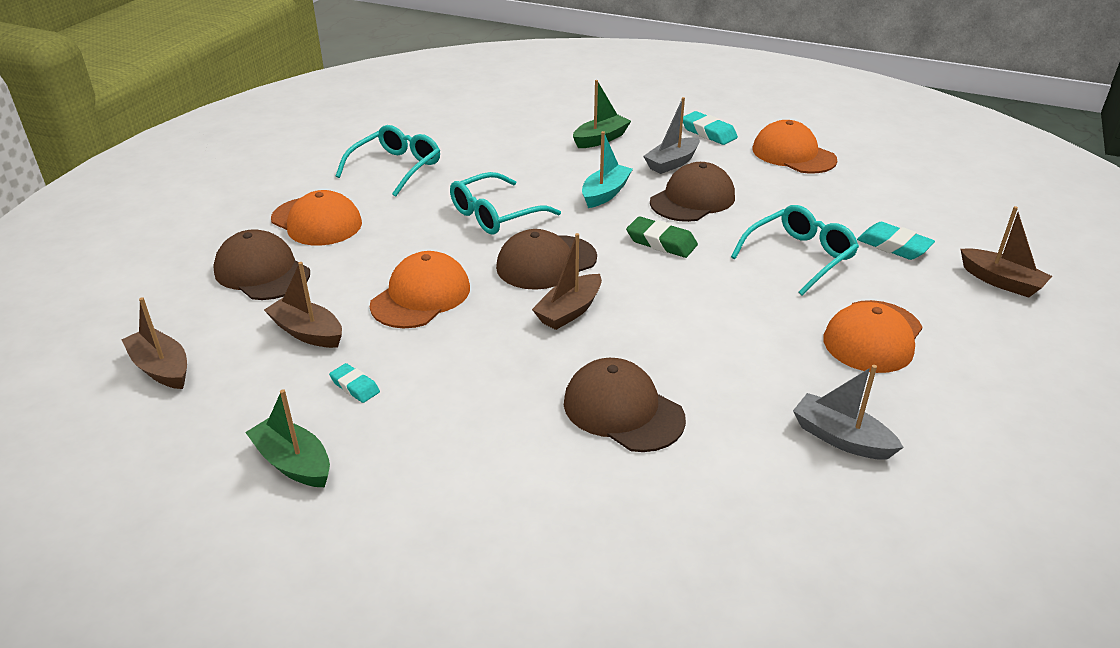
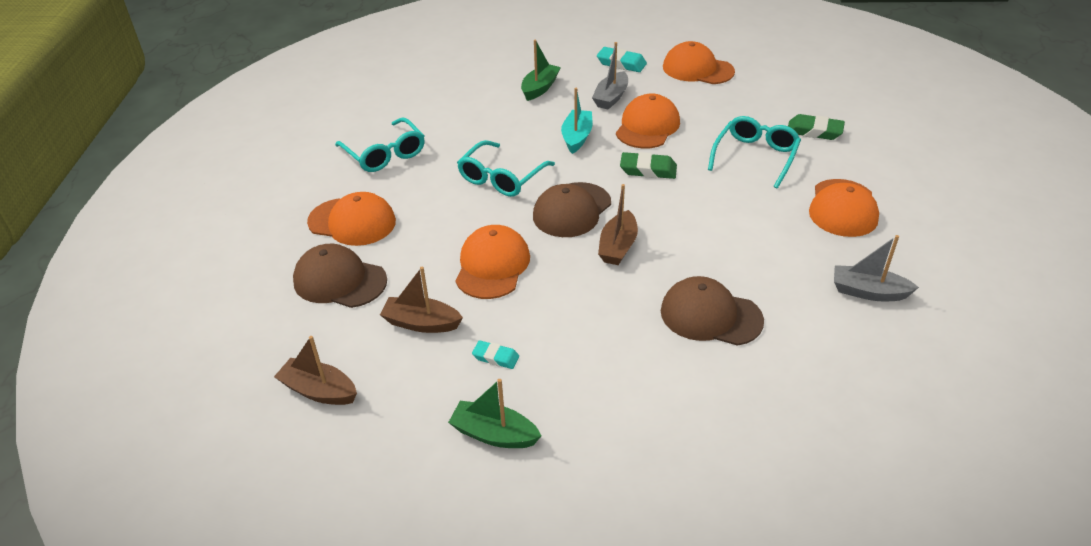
camera: 20 degrees left, 5 degrees up
(396, 168) = (385, 154): turquoise glasses -> turquoise glasses turned 135 degrees clockwise
(692, 199) = (647, 126): brown cap -> orange cap
(893, 246) = (814, 131): turquoise eraser -> green eraser
(1001, 281) = (900, 142): brown boat -> none

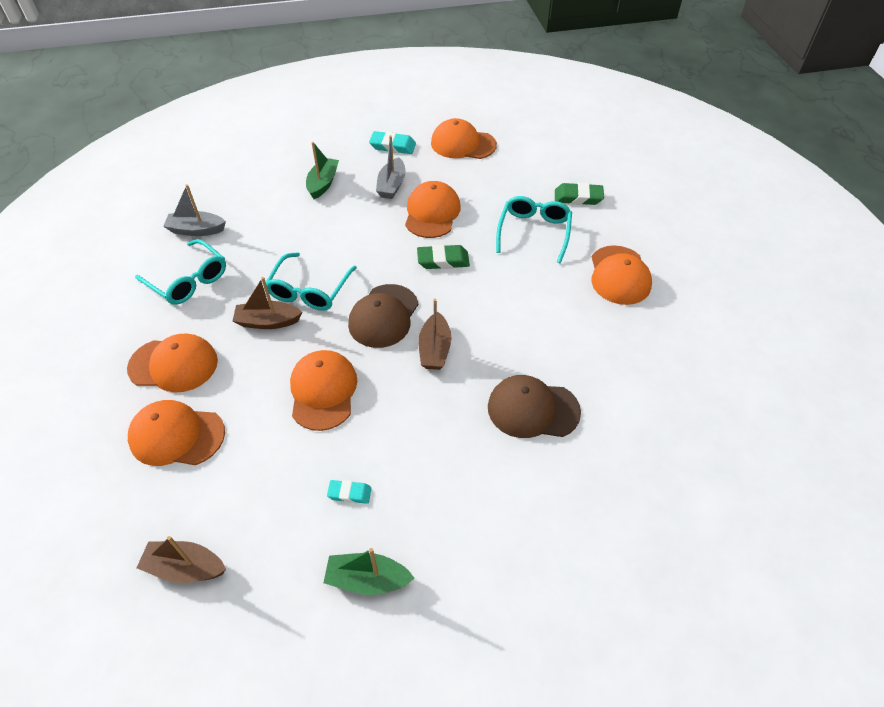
camera: 15 degrees left, 10 degrees up
(340, 281) = (177, 435): brown cap -> orange cap
(421, 323) = (270, 469): brown boat -> brown boat (268, 322)
(577, 137) = (370, 234): turquoise boat -> none
(868, 292) = (658, 359): grey boat -> grey boat (196, 230)

